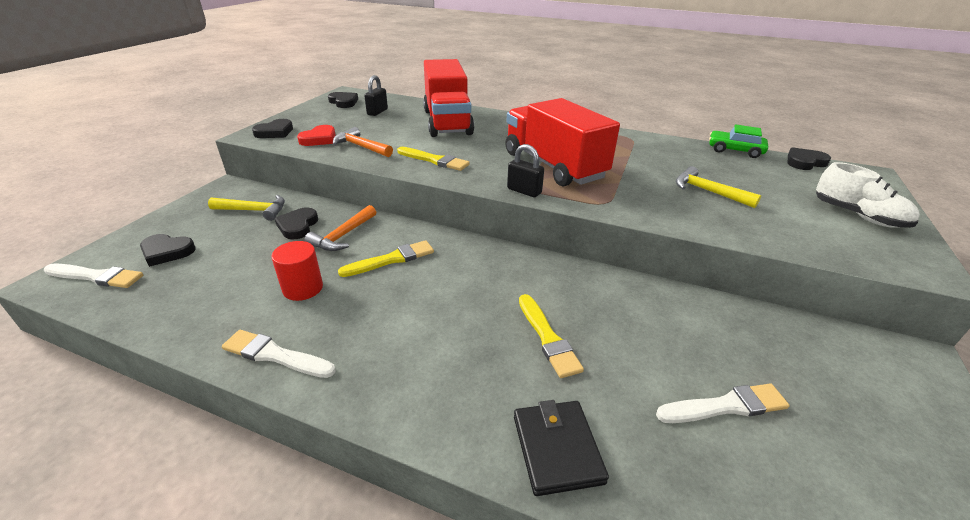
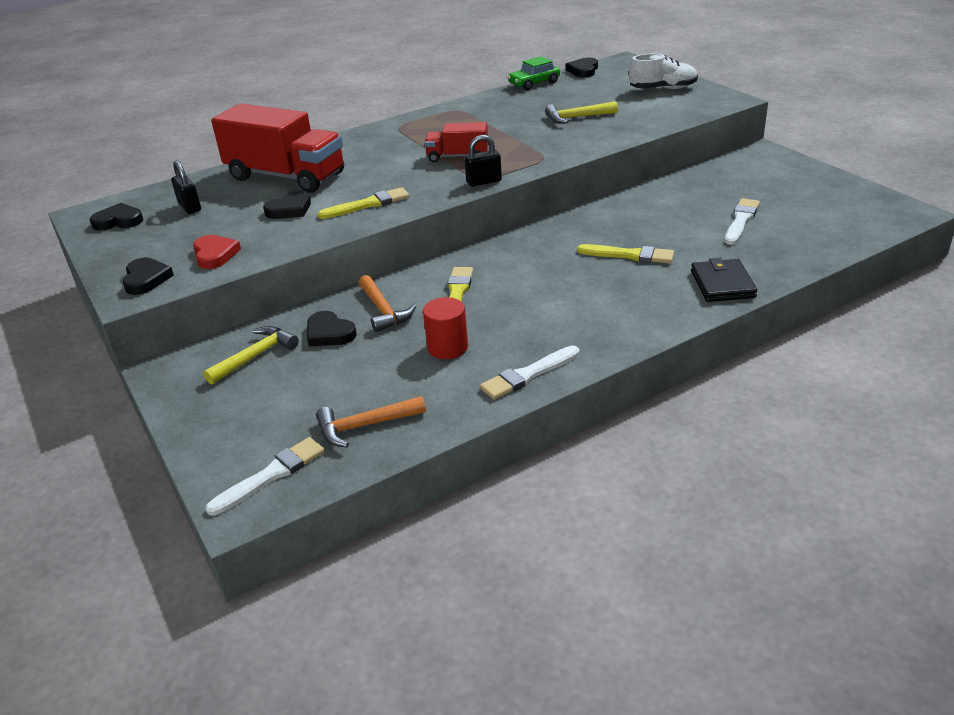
camera: 50 degrees left, 0 degrees up
(167, 252) = (276, 423): black heart -> black heart (290, 209)
(361, 147) = (276, 235): orange hammer -> orange hammer (365, 426)
(553, 166) = (458, 157): red truck -> red truck, size x0.51
(557, 449) = (722, 284): black wallet -> black wallet turned 60 degrees clockwise

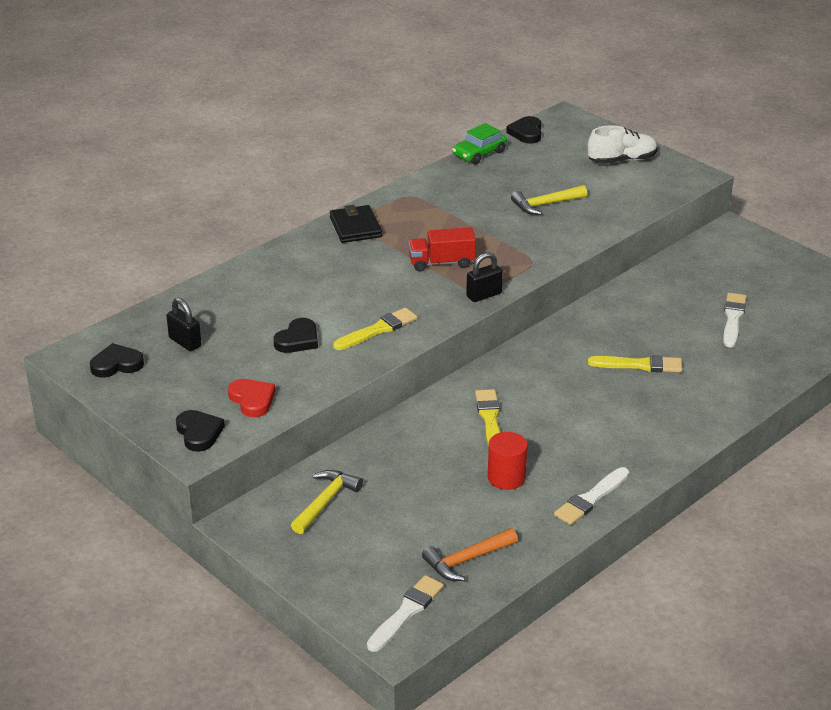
camera: 15 degrees left, 0 degrees up
(286, 176) = (268, 297): red truck -> none
(329, 333) = (385, 472): black heart -> none
(383, 310) = (426, 443): orange hammer -> none
(722, 284) = (734, 392): black wallet -> black wallet (355, 227)

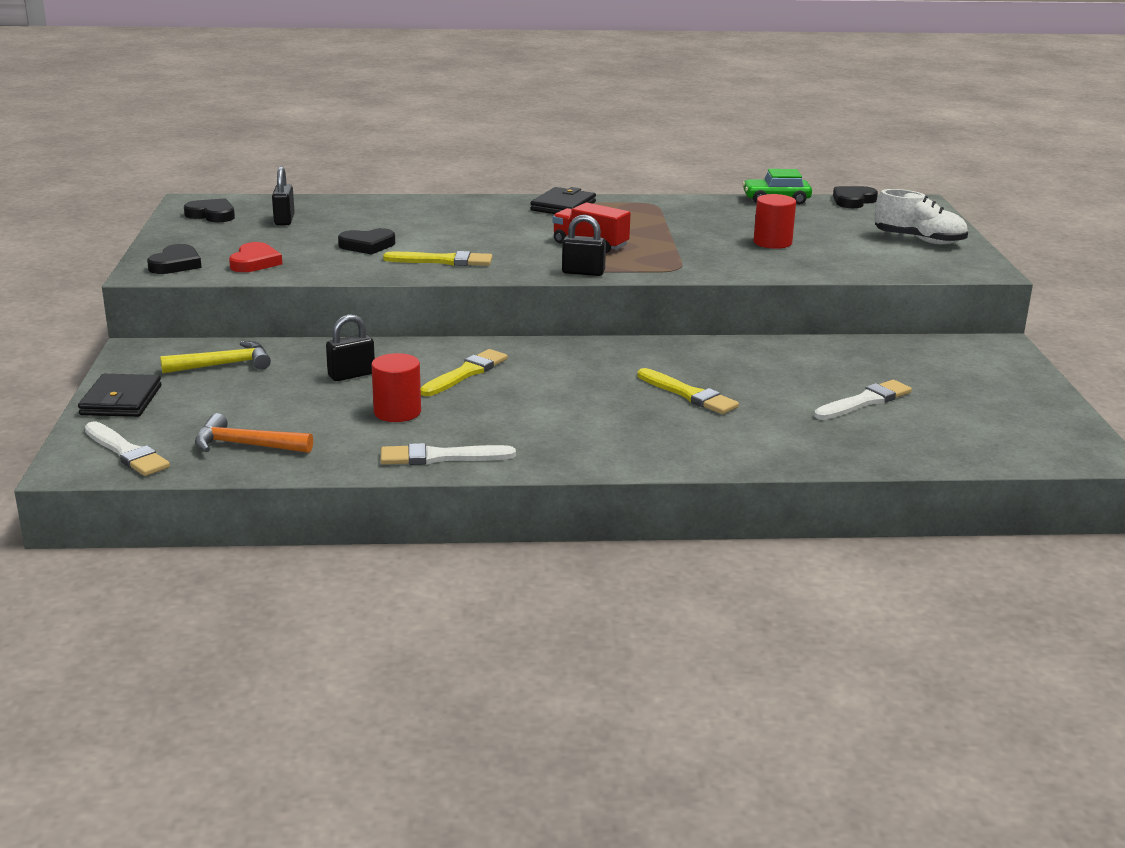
camera: 40 degrees right, 10 degrees down
(318, 573) = (121, 400): none -> black wallet
(406, 612) = (127, 452): white brush -> white brush turned 60 degrees clockwise
(424, 462) = (351, 375): none -> black padlock
(545, 204) = (772, 242): yellow hammer -> red cylinder

